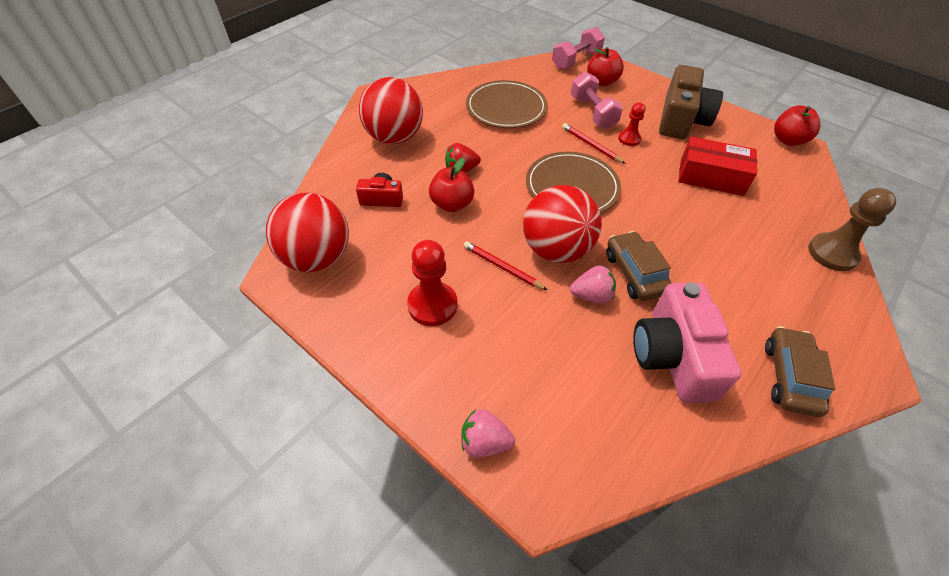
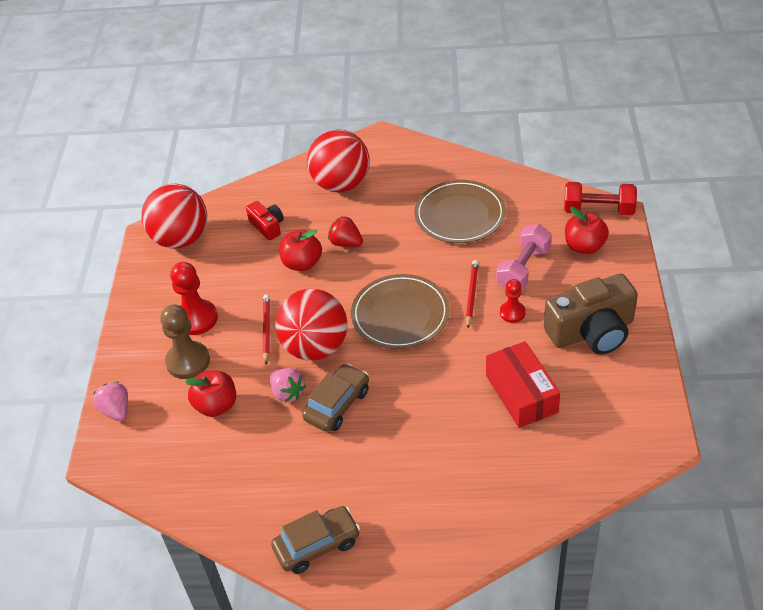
camera: 55 degrees right, 5 degrees down
(576, 60) = (598, 210): pink dumbbell -> red dumbbell
(673, 356) = (273, 467): pink camera -> none
(788, 140) = (658, 424): red apple -> red apple (216, 405)
(832, 253) = (503, 522): brown pawn -> brown pawn (188, 361)

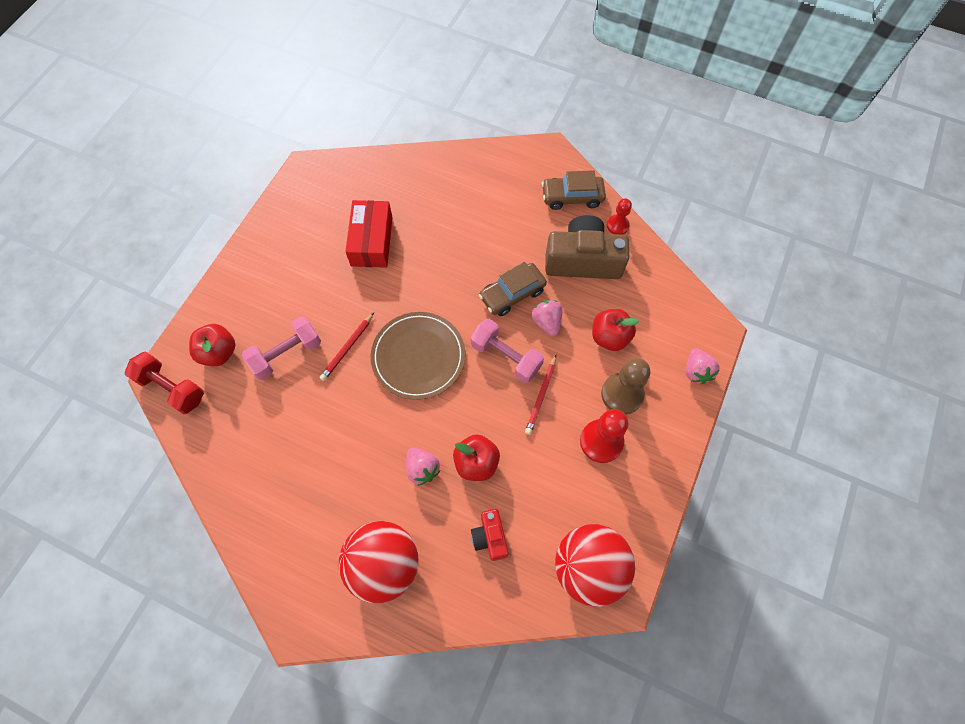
camera: 160 degrees left, 20 degrees up
(315, 347) = (506, 356): red ball -> pink dumbbell
(346, 243) = (422, 469): red strawberry -> pink strawberry
(460, 214) = (295, 450): brown plate -> none
(512, 313) = (328, 313): red pawn -> red pawn (617, 225)
(592, 331) = (282, 268): brown camera -> brown camera (583, 260)

